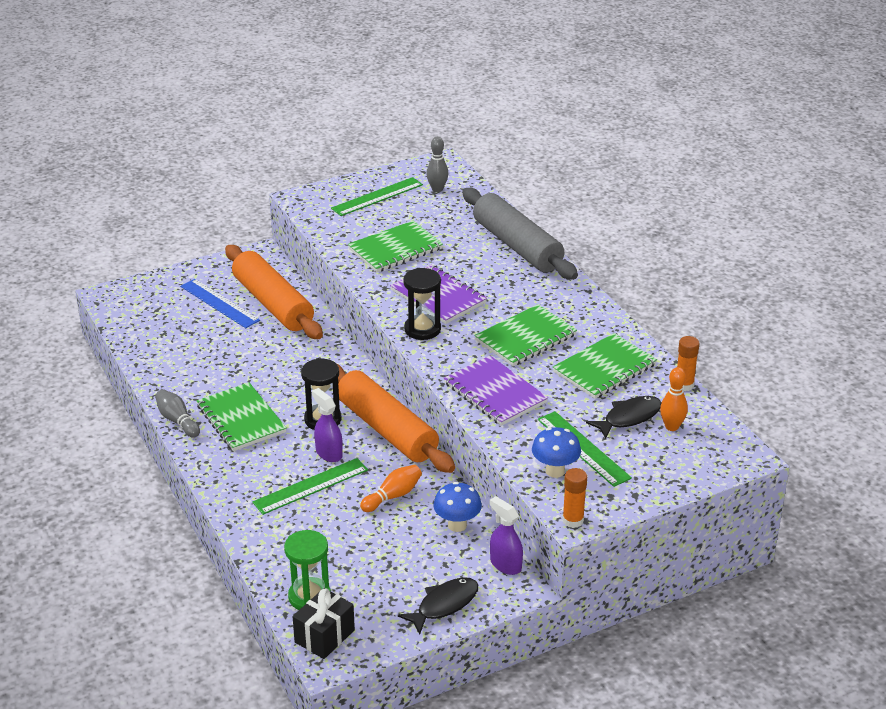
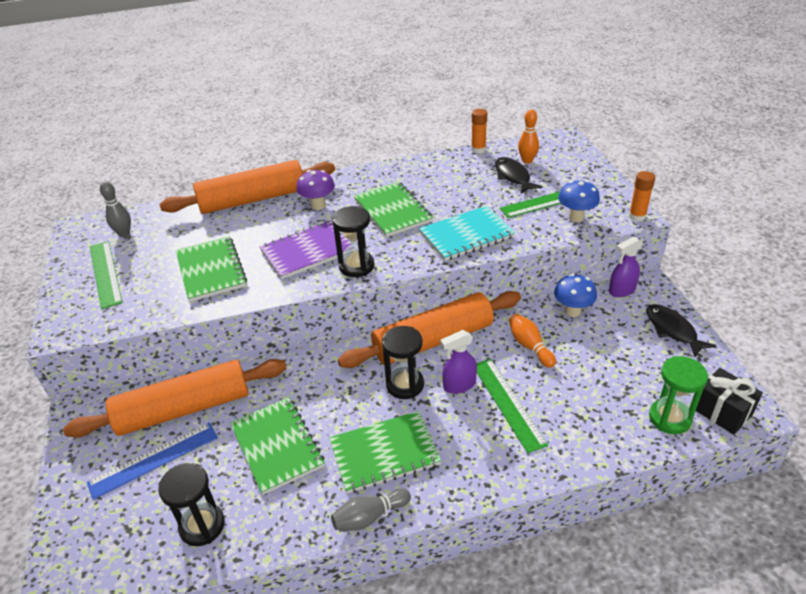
camera: 75 degrees left, 5 degrees up
(162, 341) = (202, 526): none -> black hourglass
(495, 393) = (466, 235): purple notebook -> turquoise notebook
(517, 246) = (253, 199): grey rolling pin -> orange rolling pin
(520, 288) = (318, 205): none -> purple mushroom
(604, 368) = (448, 179): green notebook -> green notebook (277, 446)

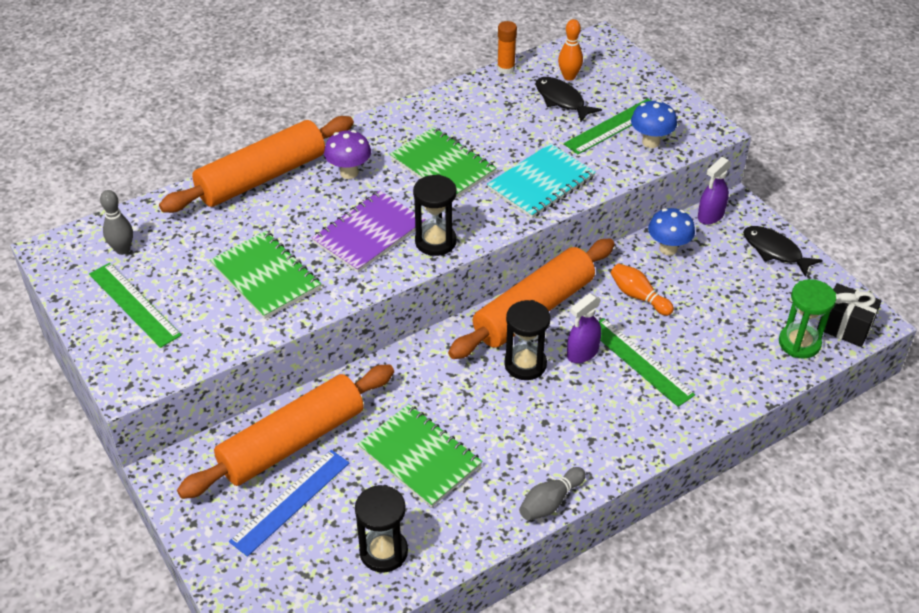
camera: 20 degrees left, 5 degrees up
(384, 453) = (537, 439): green notebook -> none
(637, 216) = (714, 131): orange glue stick -> none

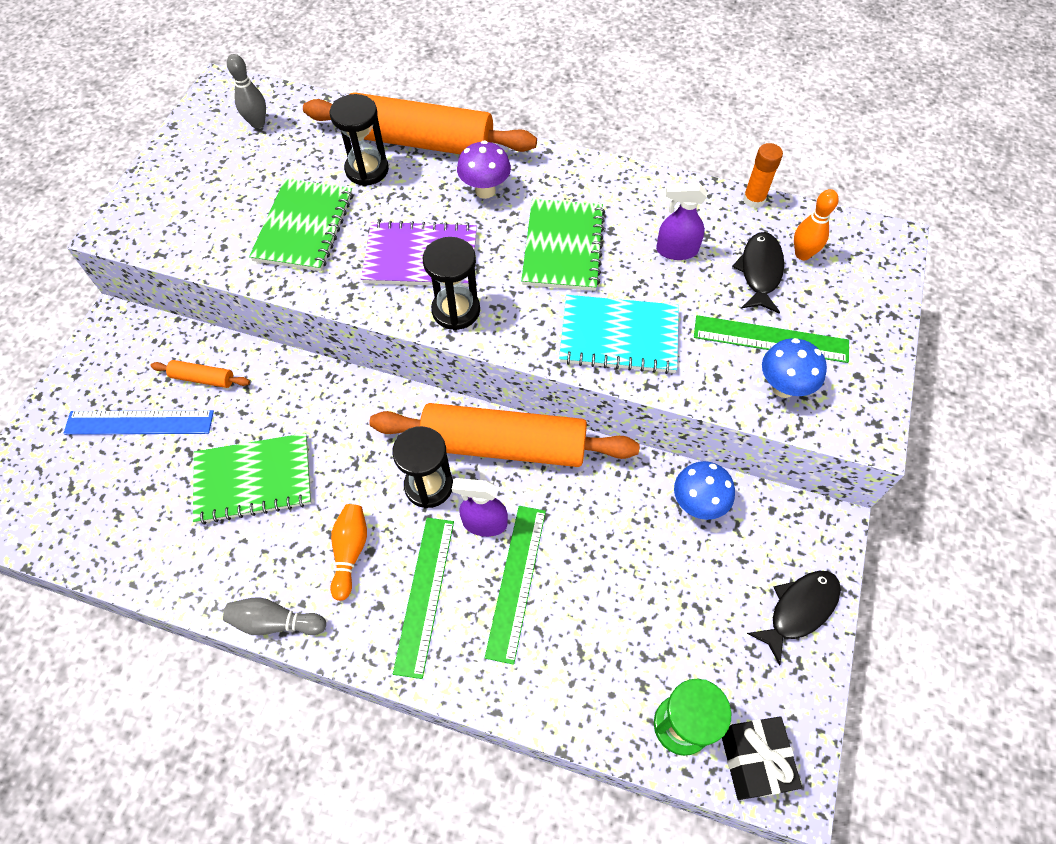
camera: 50 degrees right, 15 degrees up
(134, 304) = (203, 172): green ruler -> green ruler (424, 594)
(292, 442) = (203, 378): orange rolling pin -> orange rolling pin, size x0.41
(383, 552) = (129, 527): black hourglass -> black hourglass (367, 170)
(420, 457) = (253, 480): green notebook -> green notebook turned 75 degrees clockwise
(638, 296) = (604, 522): orange bowling pin -> orange bowling pin (350, 552)
(710, 216) = (787, 512): purple spray bottle -> purple spray bottle (676, 250)
(775, 251) = (799, 610): black fish -> black fish turned 45 degrees clockwise

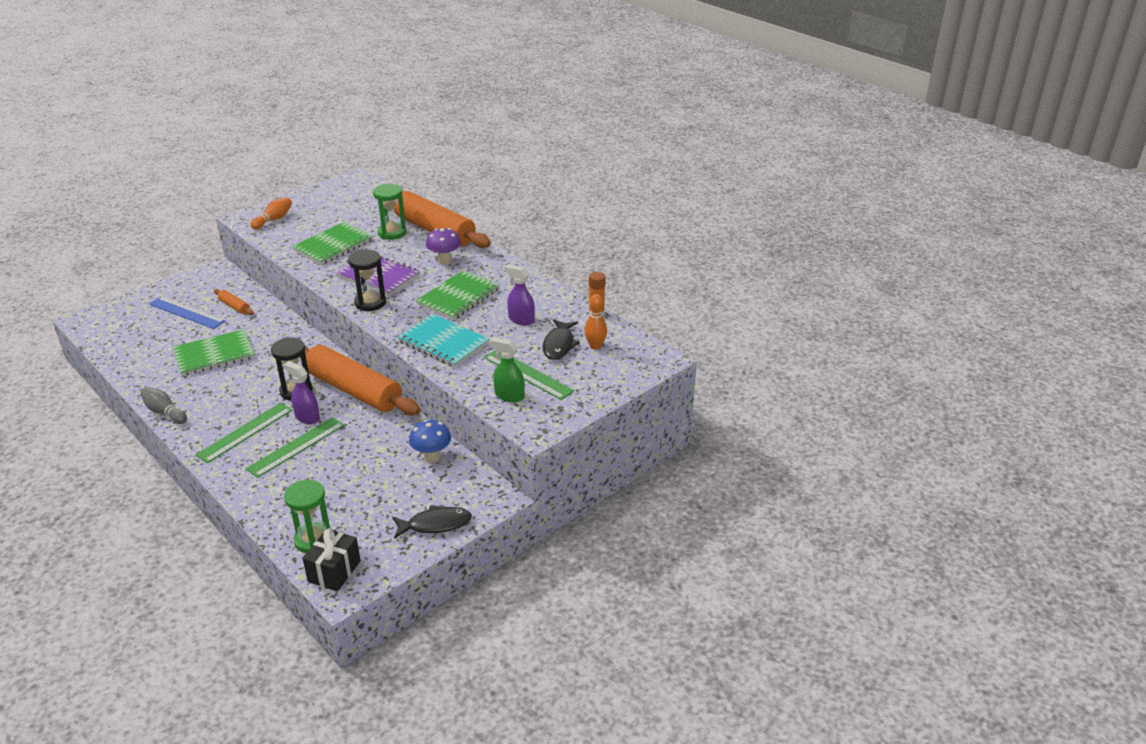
camera: 30 degrees right, 25 degrees down
(253, 480) = (214, 355): green notebook -> green notebook turned 45 degrees counterclockwise
(257, 123) = (359, 197): grey bowling pin -> none
(350, 552) = (228, 401): orange bowling pin -> orange bowling pin (273, 220)
(367, 170) = (392, 233): black hourglass -> green hourglass
(760, 272) = (559, 345): black fish -> black fish turned 150 degrees clockwise
(783, 387) = (509, 395): blue mushroom -> green spray bottle

